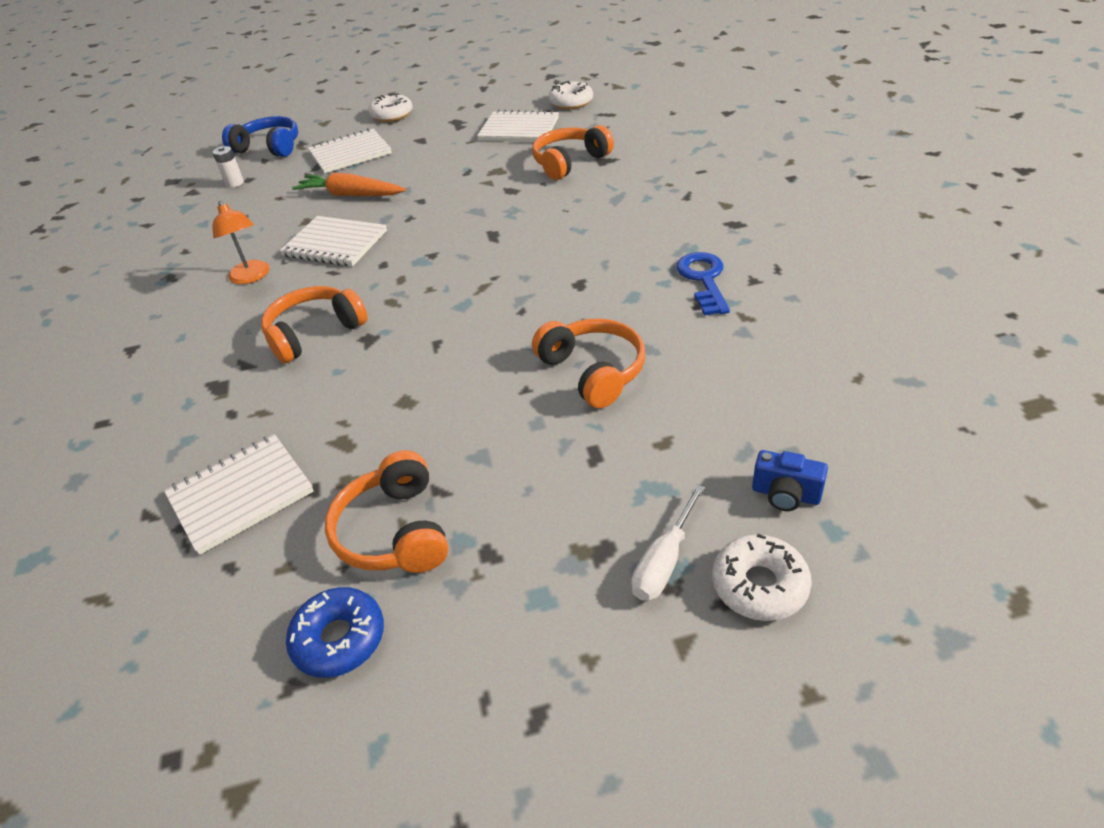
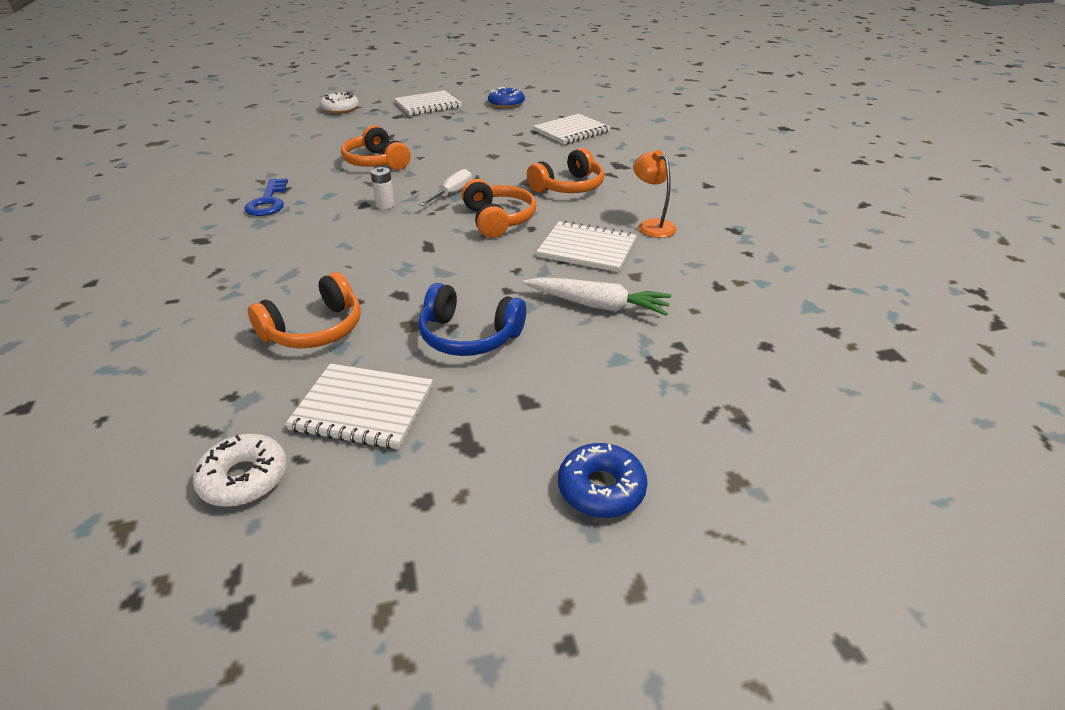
camera: 175 degrees right, 5 degrees down
(234, 183) = (781, 340): white battery -> white battery (385, 205)
(269, 147) = (793, 415): blue headphones -> blue headphones (469, 336)
(350, 153) = (636, 383): white notebook -> white notebook (428, 105)
(351, 195) = (597, 305): orange carrot -> white carrot
(392, 115) = (601, 488): white donut -> blue donut
(394, 531) = (489, 121): orange headphones -> orange headphones (498, 219)
(664, 561) = (374, 113): white screwdriver -> white screwdriver (452, 193)
(785, 494) = (309, 125): blue camera -> none

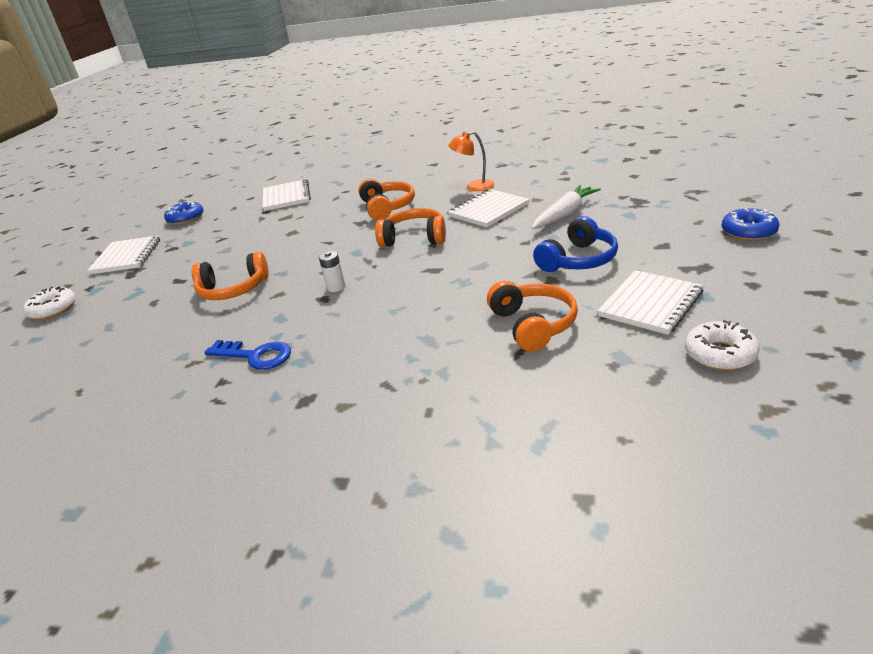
camera: 60 degrees left, 5 degrees down
(452, 193) = (347, 254): white screwdriver -> none

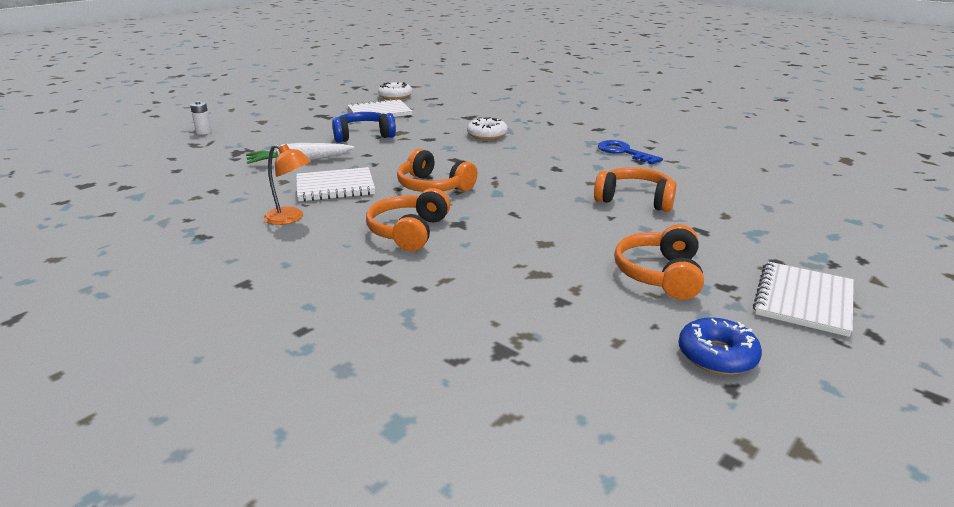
camera: 155 degrees left, 5 degrees down
(53, 309) = (864, 249): white donut -> white donut (487, 135)
(286, 197) = (513, 322): white notebook -> none
(336, 287) = (539, 172): white battery -> white battery (203, 132)
(533, 325) = (446, 121): orange headphones -> orange headphones (659, 275)
(748, 232) = (255, 119): blue donut -> none

